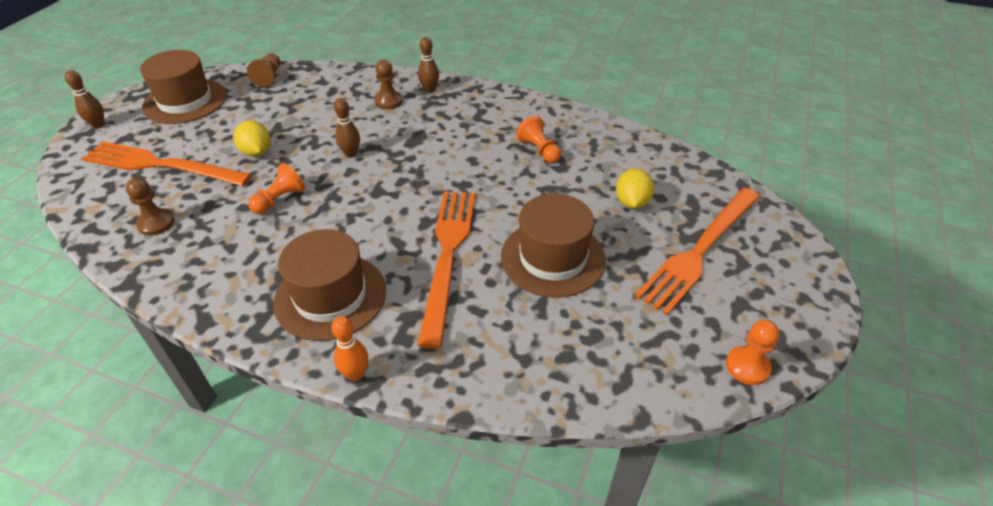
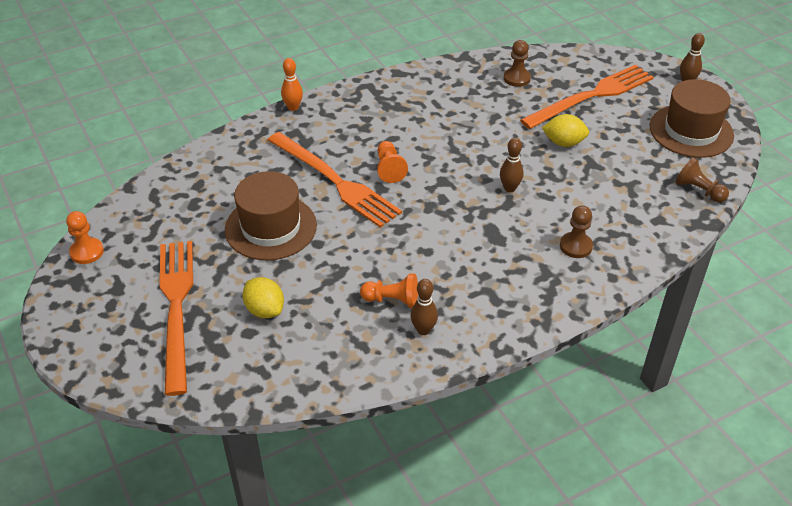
camera: 130 degrees right, 0 degrees up
(280, 200) = (486, 133): orange pawn -> orange pawn (389, 169)
(330, 296) = (361, 120): brown hat -> none
(429, 90) = (572, 285): brown bowling pin -> brown bowling pin (423, 330)

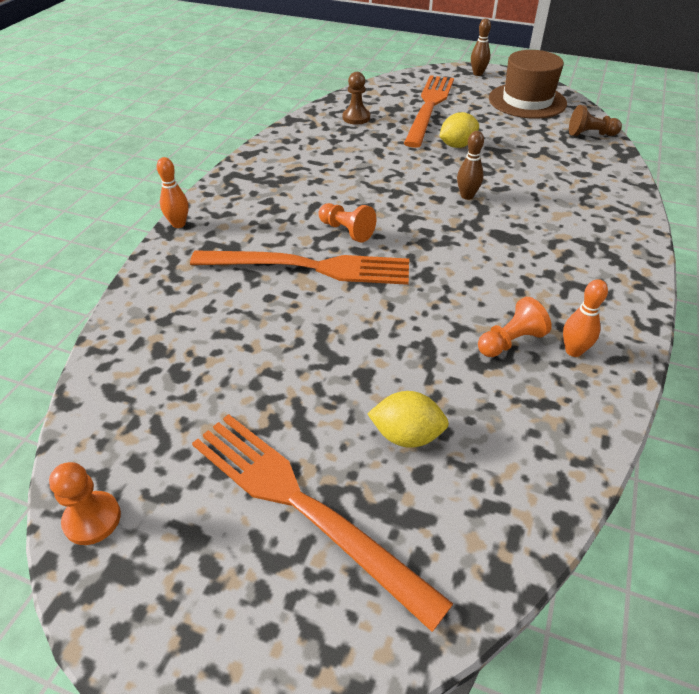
camera: 40 degrees left, 0 degrees up
(271, 227) = (300, 346): brown hat -> none
(423, 330) = (573, 351): brown bowling pin -> orange bowling pin
(576, 246) = (576, 212): brown pawn -> none

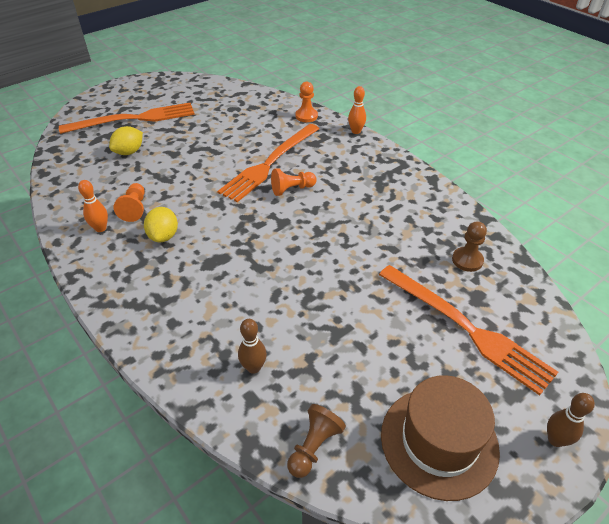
camera: 120 degrees right, 0 degrees up
(92, 519) = (184, 81): orange pawn -> orange pawn (306, 116)
(457, 145) = (367, 305): yellow lemon -> yellow lemon (164, 236)
(467, 196) = (282, 267): brown bowling pin -> brown bowling pin (253, 367)

